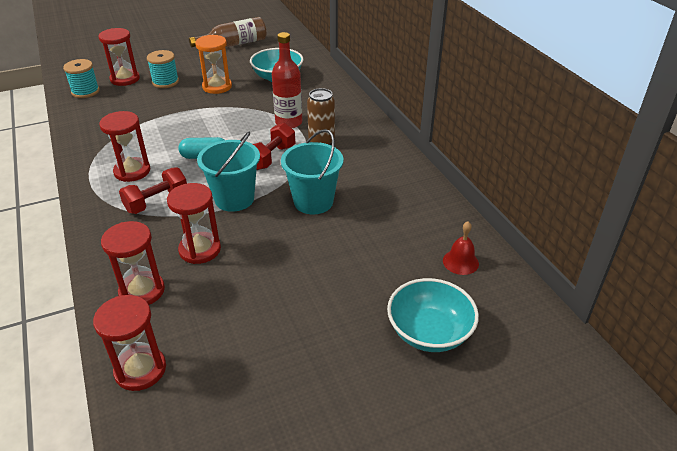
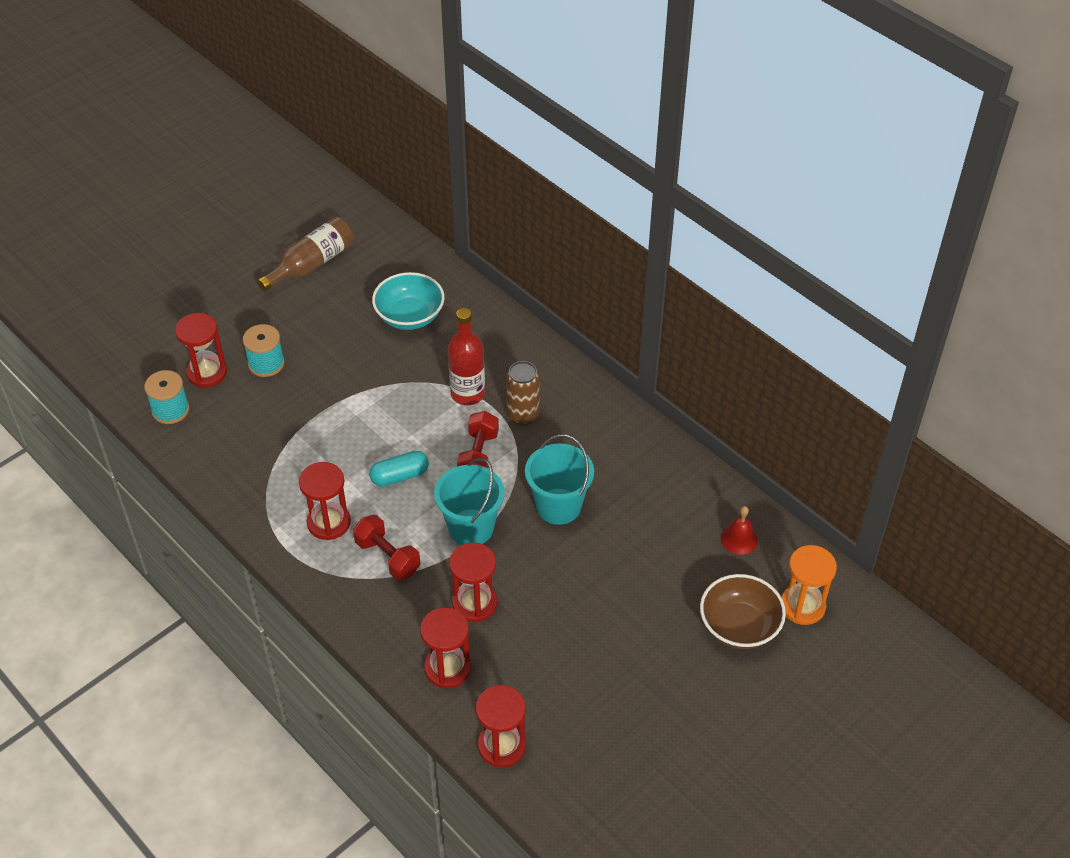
camera: 20 degrees left, 10 degrees up
(157, 202) = (387, 557): red dumbbell -> red dumbbell turned 75 degrees counterclockwise
(217, 87) = (341, 354): orange hourglass -> orange hourglass (802, 606)
(429, 332) = (739, 626): turquoise bowl -> brown bowl

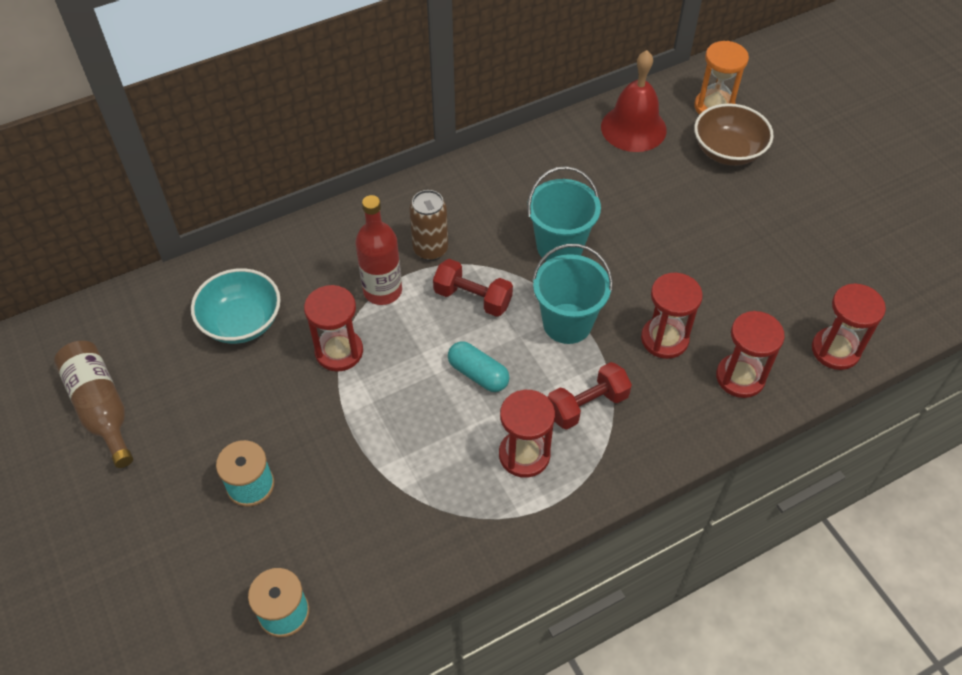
camera: 75 degrees left, 5 degrees up
(207, 372) = (235, 558): red hourglass -> red hourglass (339, 351)
(400, 476) = (478, 374): turquoise capsule -> turquoise capsule turned 45 degrees counterclockwise
(739, 539) = (633, 128): red bell -> red bell, size x1.89

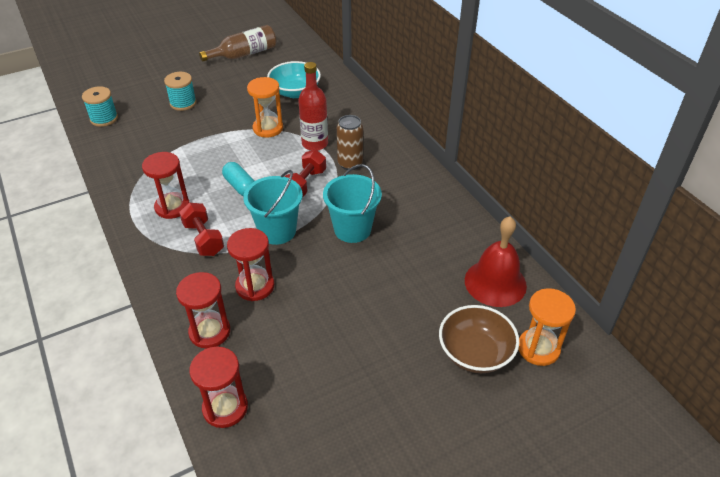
camera: 90 degrees right, 10 degrees down
(339, 351) = (268, 128): red hourglass -> orange hourglass
(478, 374) = (240, 186): turquoise capsule -> turquoise capsule turned 75 degrees counterclockwise

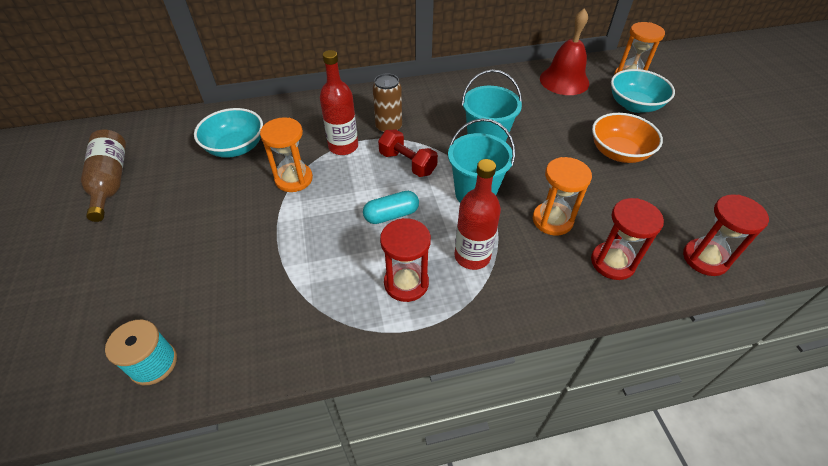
camera: 75 degrees left, 5 degrees up
(183, 103) = (182, 257): turquoise spool -> none
(203, 239) = (472, 256): red dumbbell -> red bottle
(255, 286) = (552, 220): red hourglass -> orange hourglass
(373, 336) = (618, 152): none -> orange bowl
(475, 353) = (634, 105): brown bowl -> turquoise bowl

